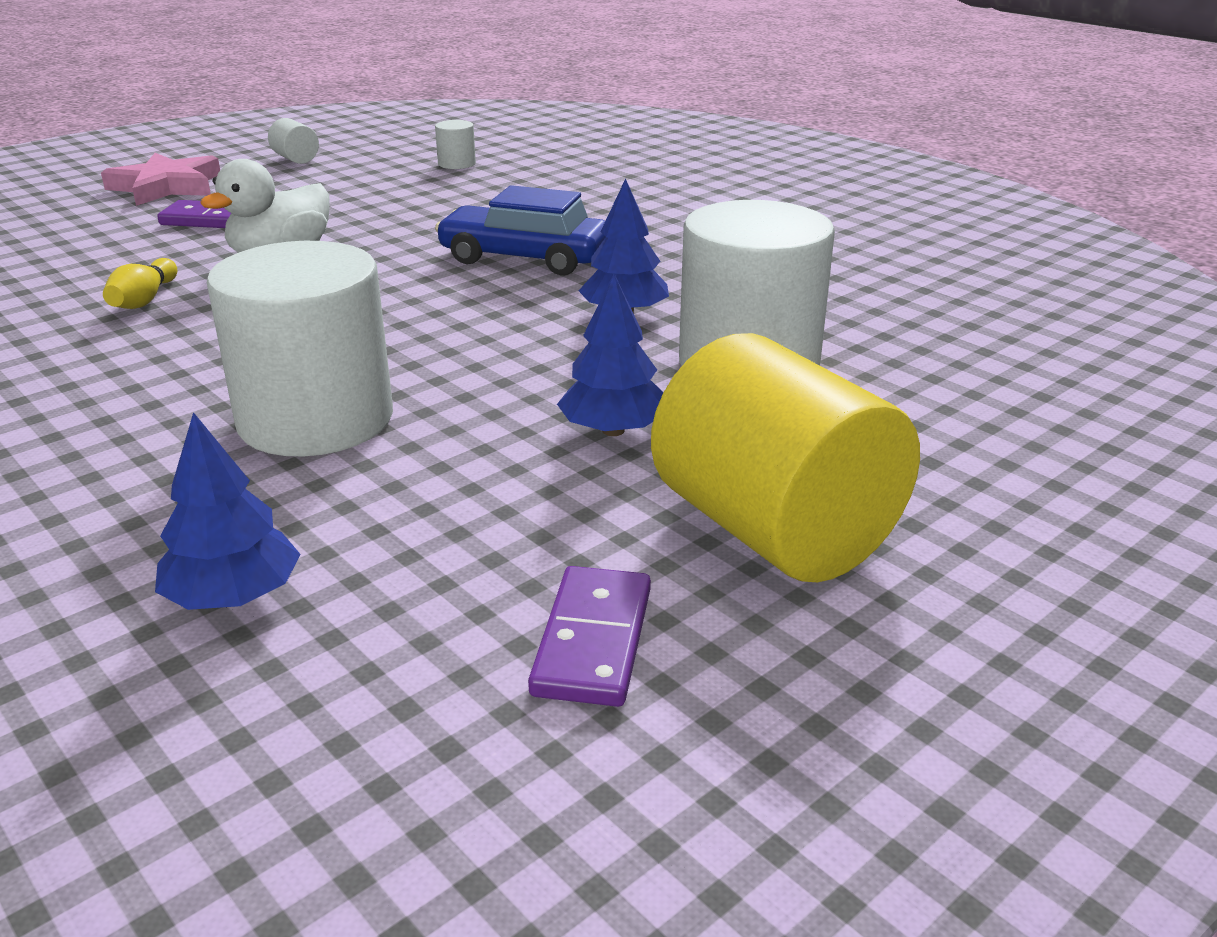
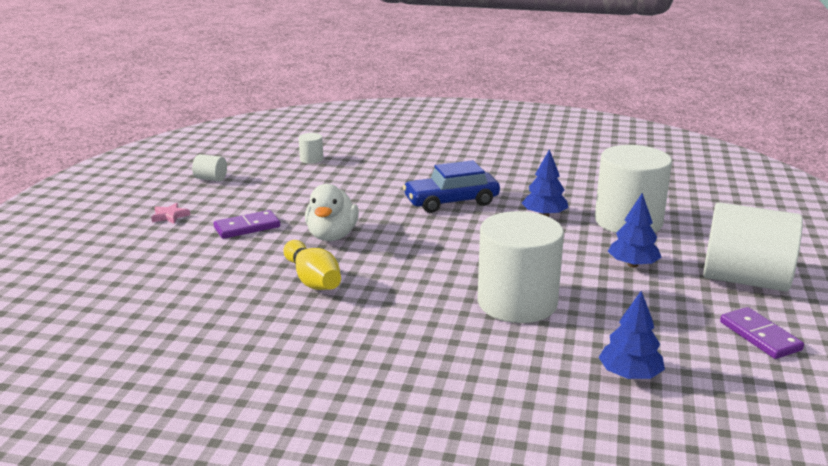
camera: 35 degrees left, 5 degrees down
(144, 300) = (312, 280): yellow bowling pin -> yellow bowling pin, size x1.52
(166, 187) = (170, 216): pink star -> pink star, size x0.49
(774, 531) = (745, 280): yellow cylinder -> white cylinder

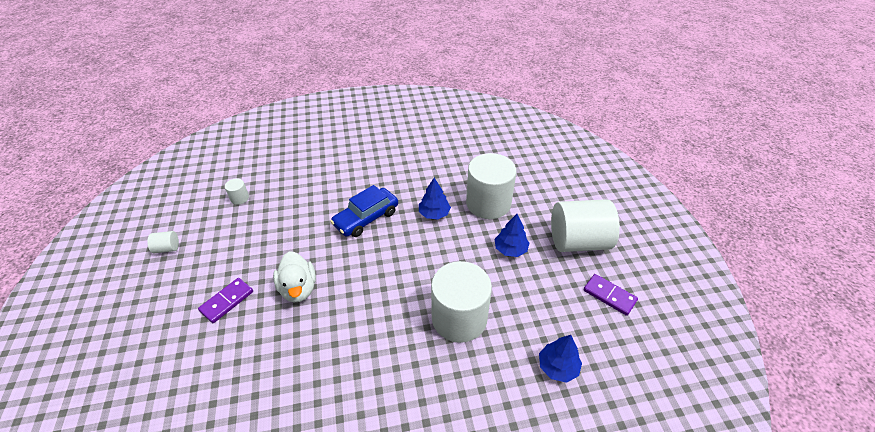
camera: 25 degrees left, 20 degrees up
(170, 216) = (154, 309): pink star -> none
(312, 280) = (308, 347): yellow bowling pin -> none

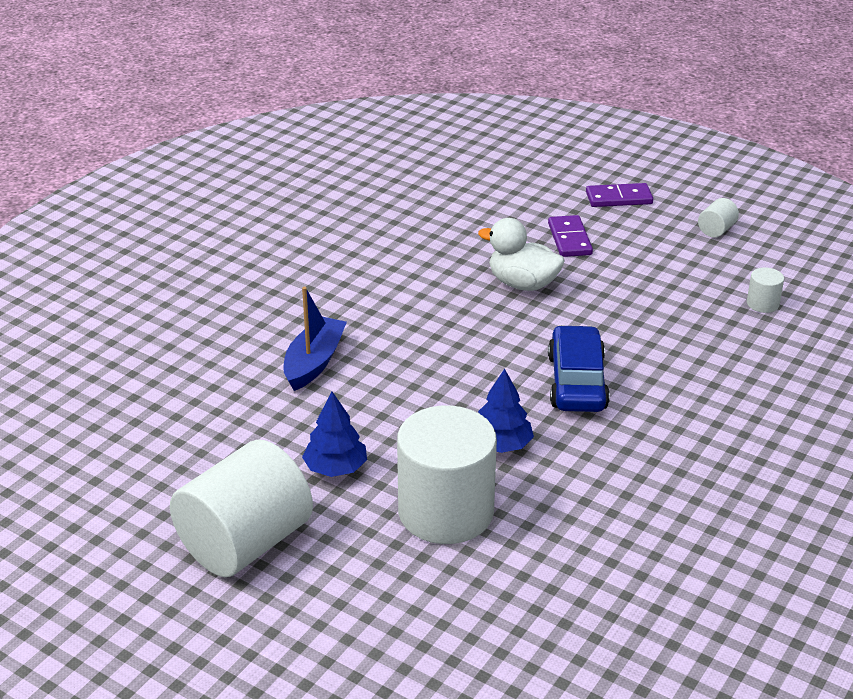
camera: 135 degrees right, 10 degrees down
(459, 318) = (314, 362): white cylinder -> blue boat
(557, 367) = (157, 387): blue tree -> none
(609, 296) = (143, 495): purple domino -> purple domino (619, 198)

